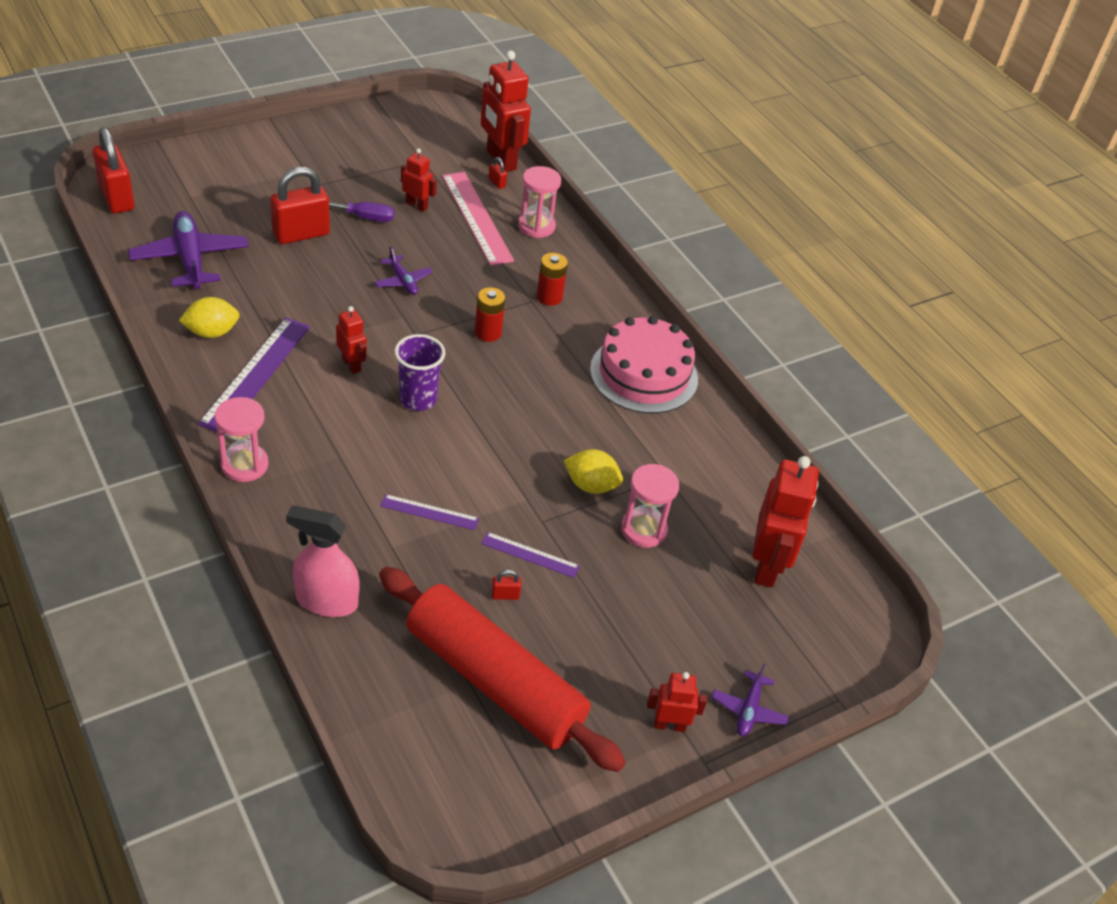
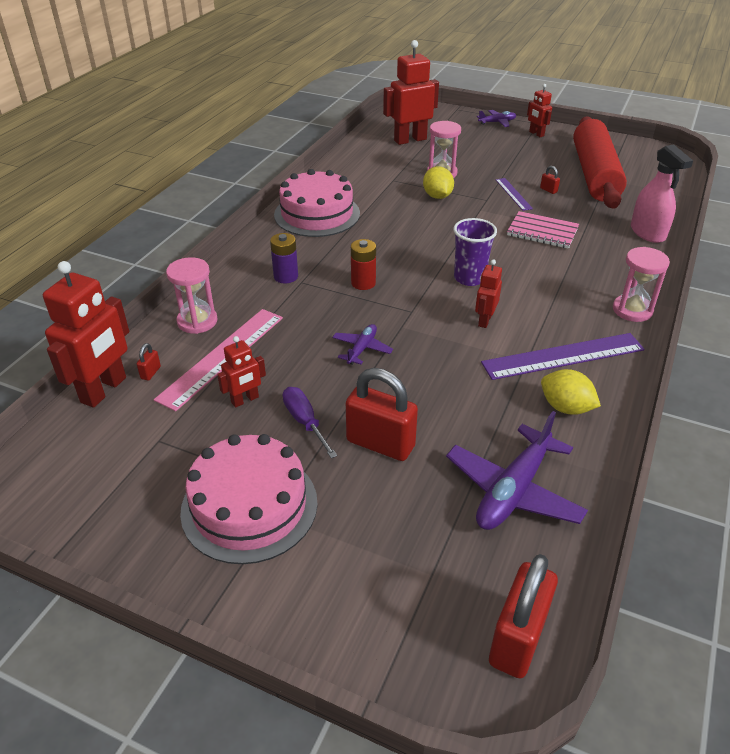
camera: 120 degrees left, 5 degrees down
(323, 166) = (249, 506): none -> pink cake
(417, 205) = (245, 400): red robot -> red robot turned 120 degrees counterclockwise
(429, 512) = (542, 232): purple ruler -> pink notebook
(549, 297) = (286, 276): red battery -> purple battery

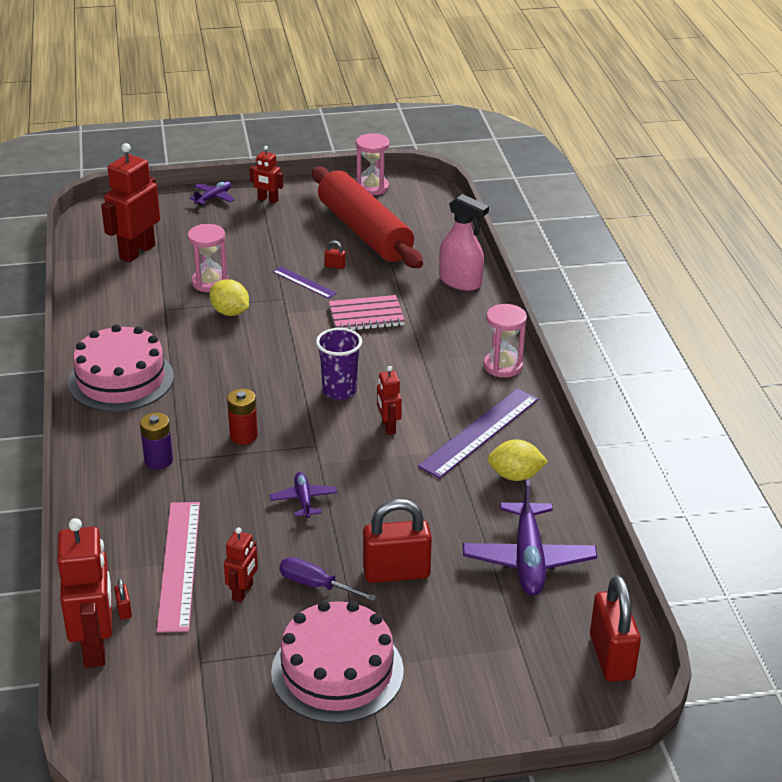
camera: 35 degrees left, 5 degrees down
(197, 321) = (115, 543): pink hourglass -> pink hourglass (372, 187)

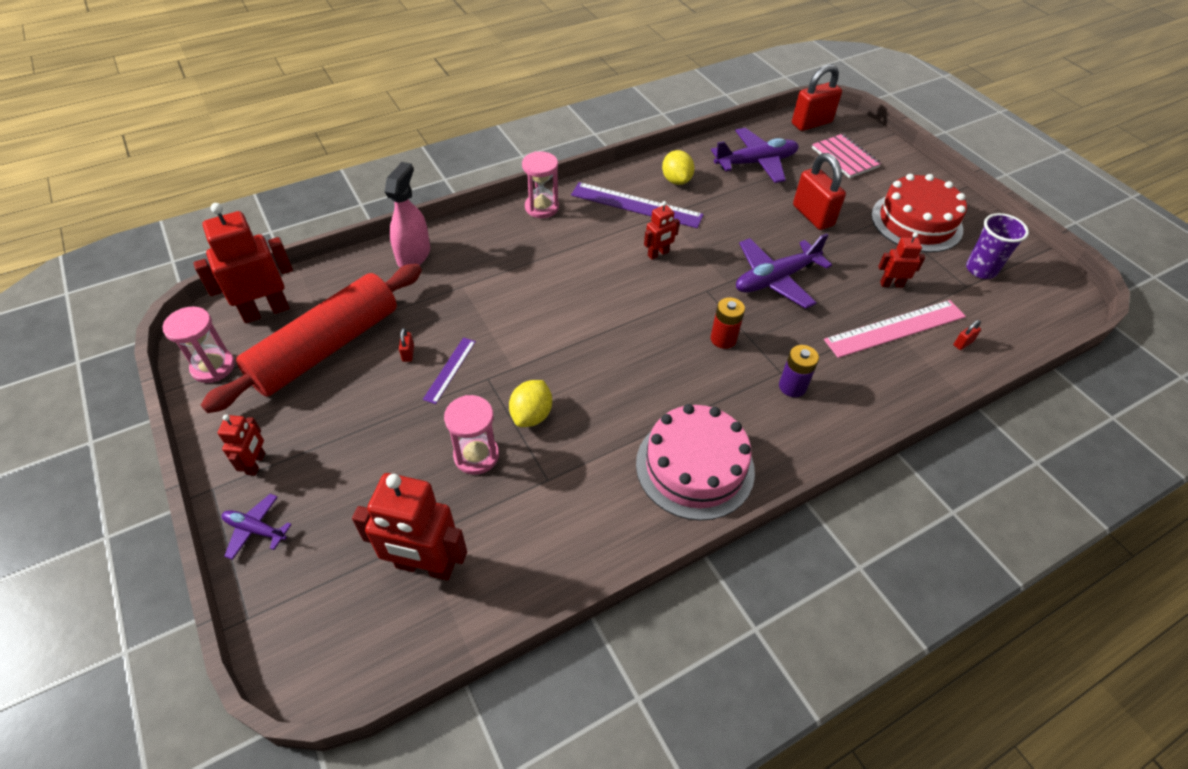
camera: 110 degrees left, 15 degrees up
(95, 646) = (1006, 346): red robot -> red robot (266, 311)
(303, 500) = (775, 279): purple plane -> purple plane, size x1.89
(316, 585) = (855, 250): purple screwdriver -> none
(337, 671) = (916, 222): pink cake -> red cake
(339, 390) = (625, 294): purple cup -> purple cup (981, 269)
(366, 316) = (497, 306): pink notebook -> pink notebook (845, 157)

